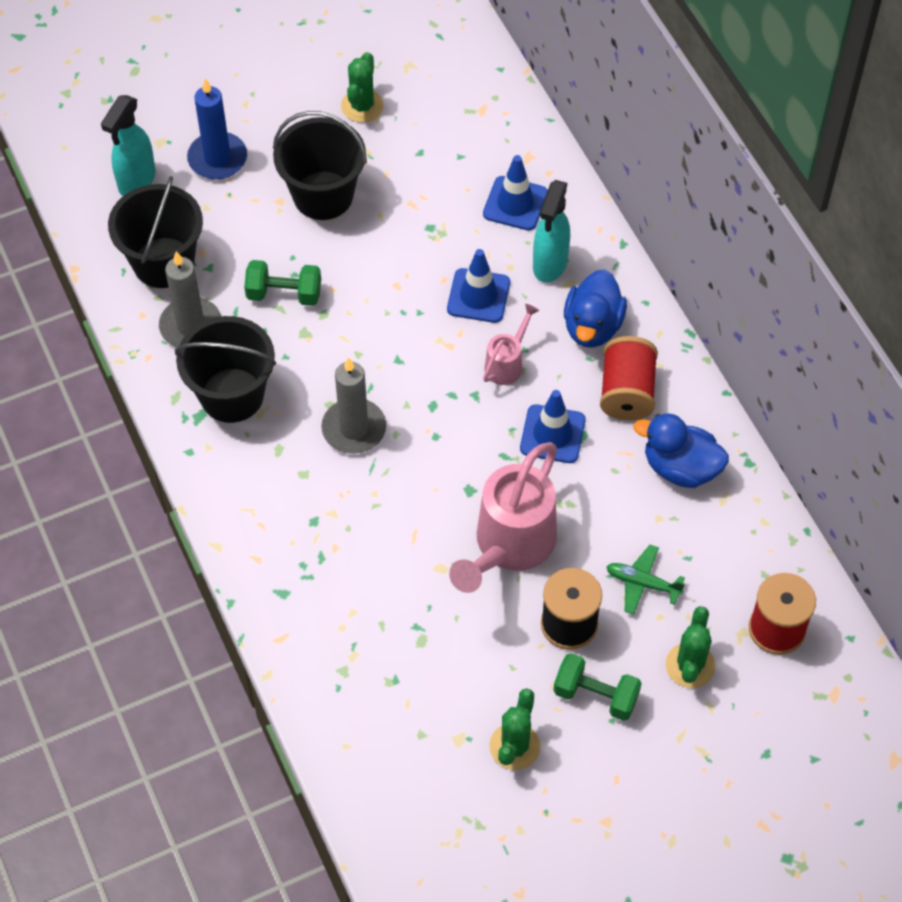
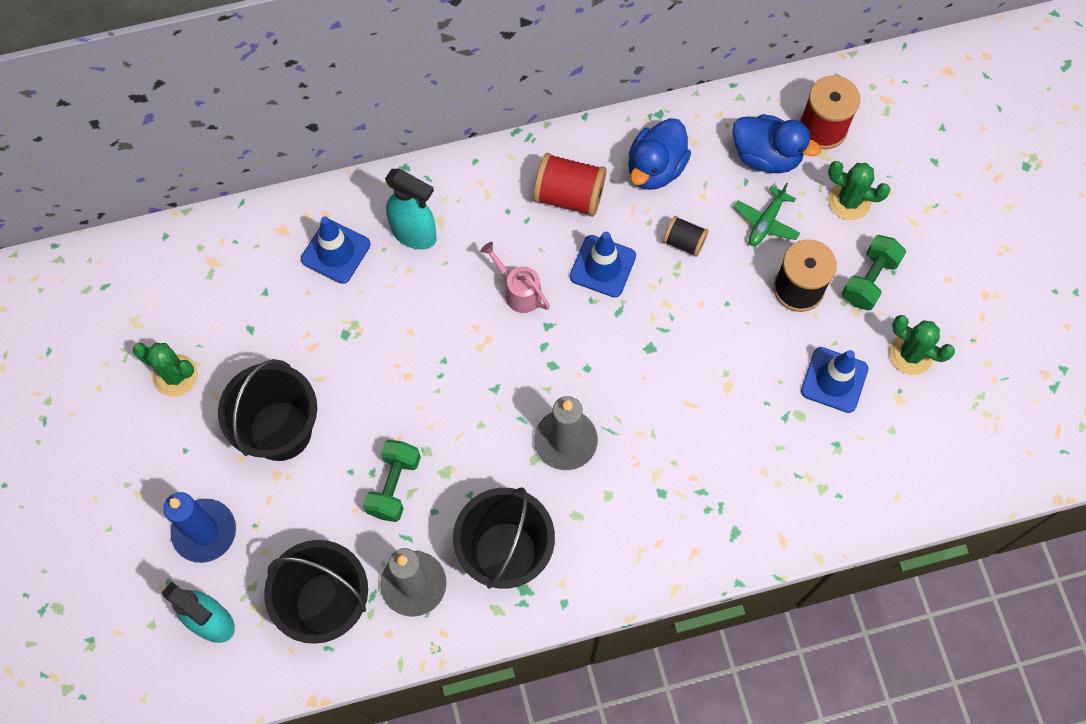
camera: 80 degrees left, 10 degrees up
(478, 296) = (436, 303): blue traffic cone -> blue traffic cone (834, 380)
(510, 545) = (713, 323): pink watering can -> none
(592, 326) = (492, 210): blue duck -> blue duck (766, 156)
(598, 506) = (684, 242): none -> black spool

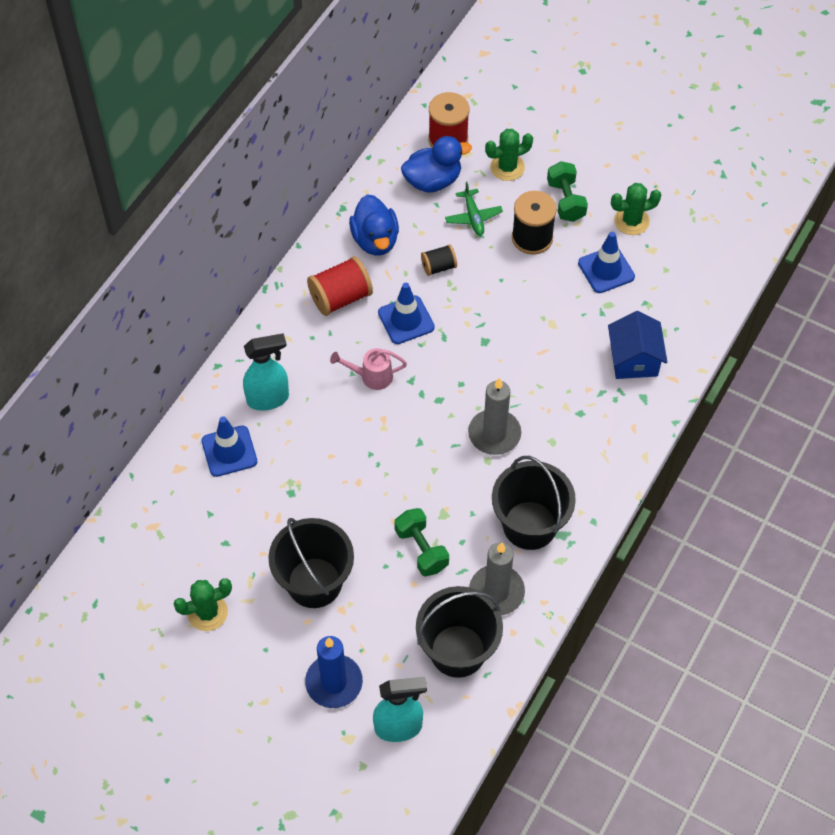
camera: 45 degrees left, 10 degrees down
(765, 489) = (634, 359): none -> blue house

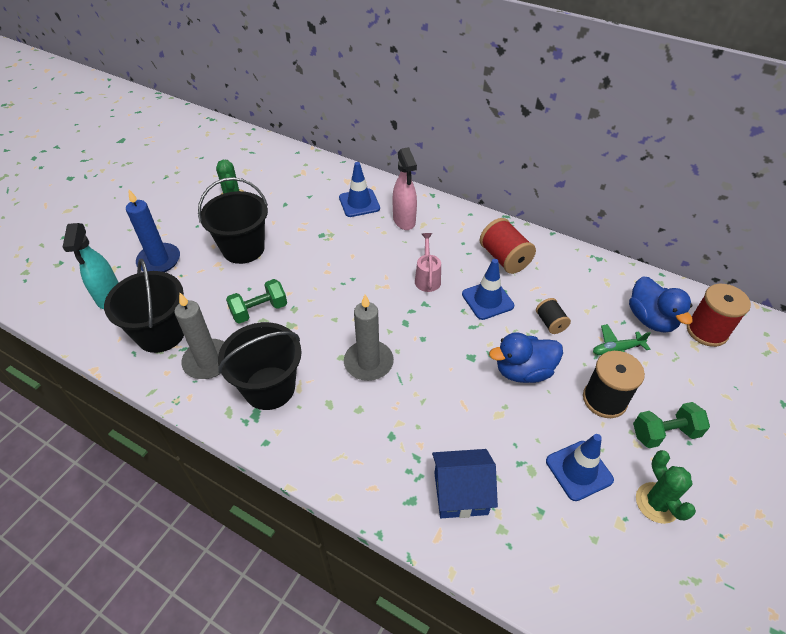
camera: 90 degrees right, 10 degrees down
(268, 399) = (404, 221): turquoise spray bottle -> pink spray bottle
(375, 240) = (570, 279): blue duck -> blue duck (523, 371)
(507, 167) = (690, 380): green cactus -> none

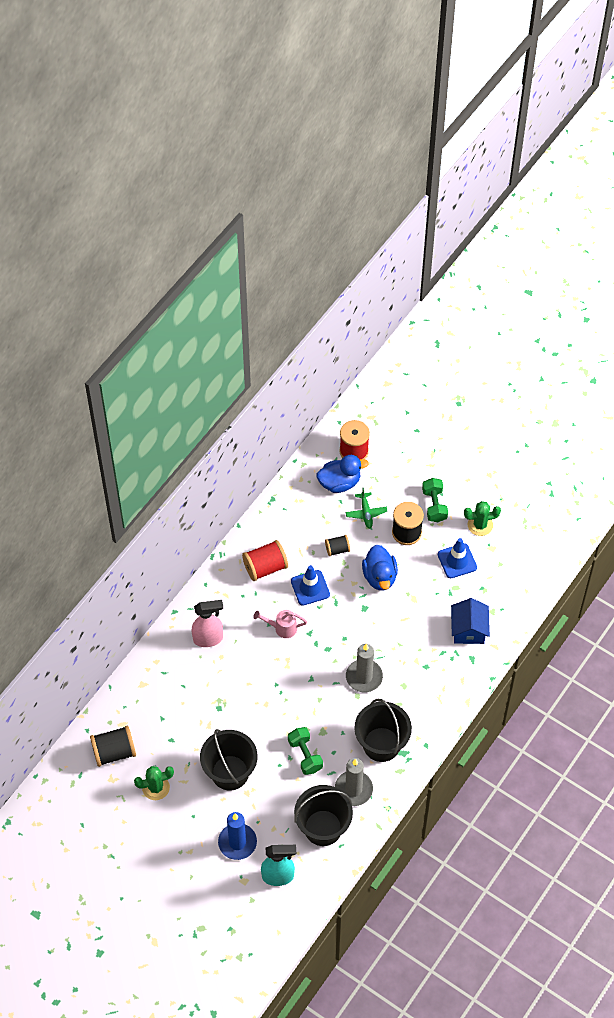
camera: 85 degrees left, 10 degrees up
(273, 169) = (114, 752): none -> black spool
(359, 203) = (178, 675): blue traffic cone -> none

